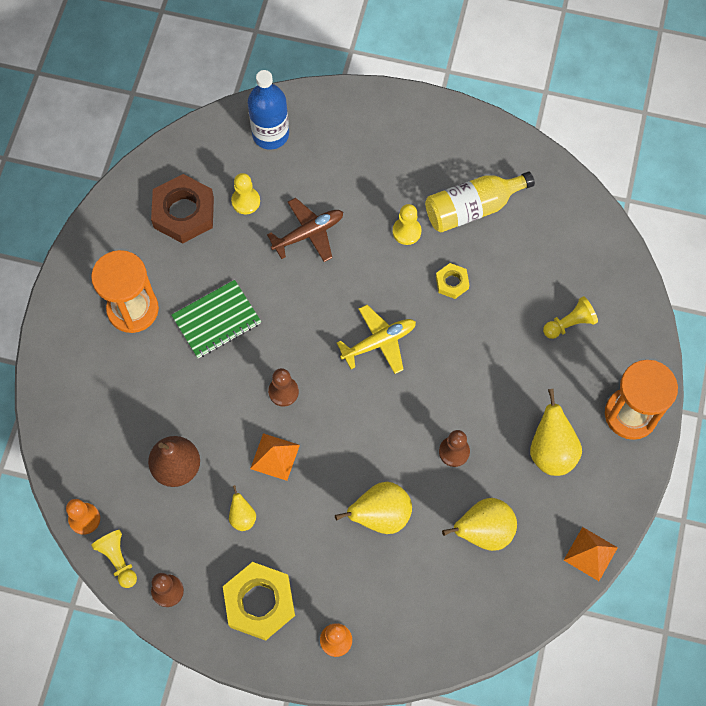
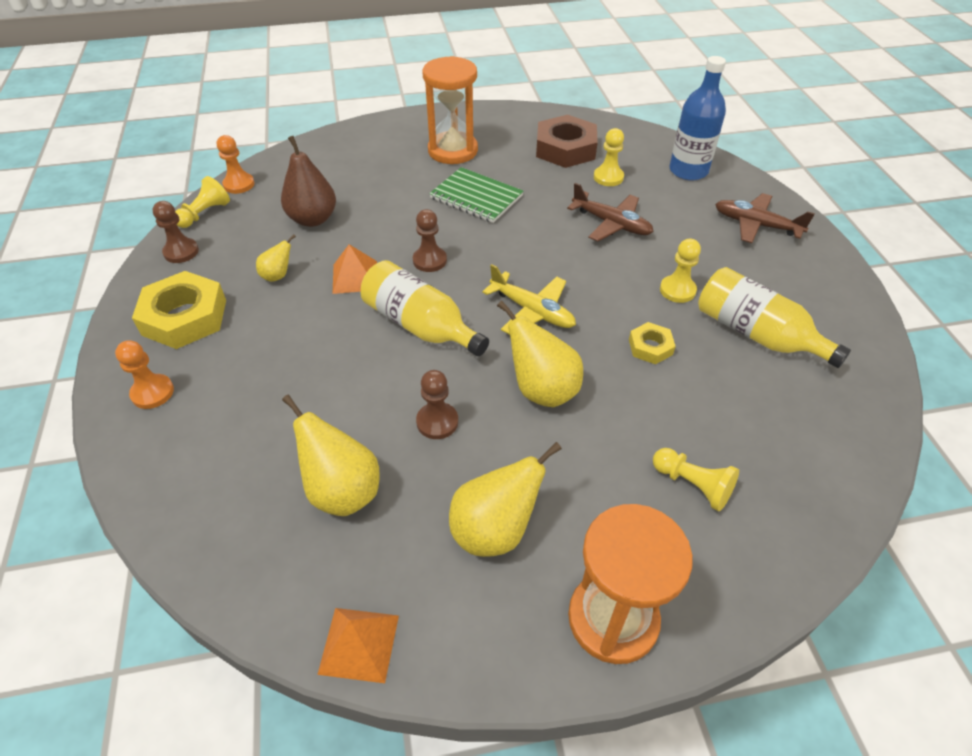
camera: 65 degrees right, 20 degrees down
(356, 427) = (420, 325): none -> yellow bottle
(364, 131) = (756, 225): none -> brown plane
(380, 515) = (323, 381): yellow pear -> yellow pear (542, 389)

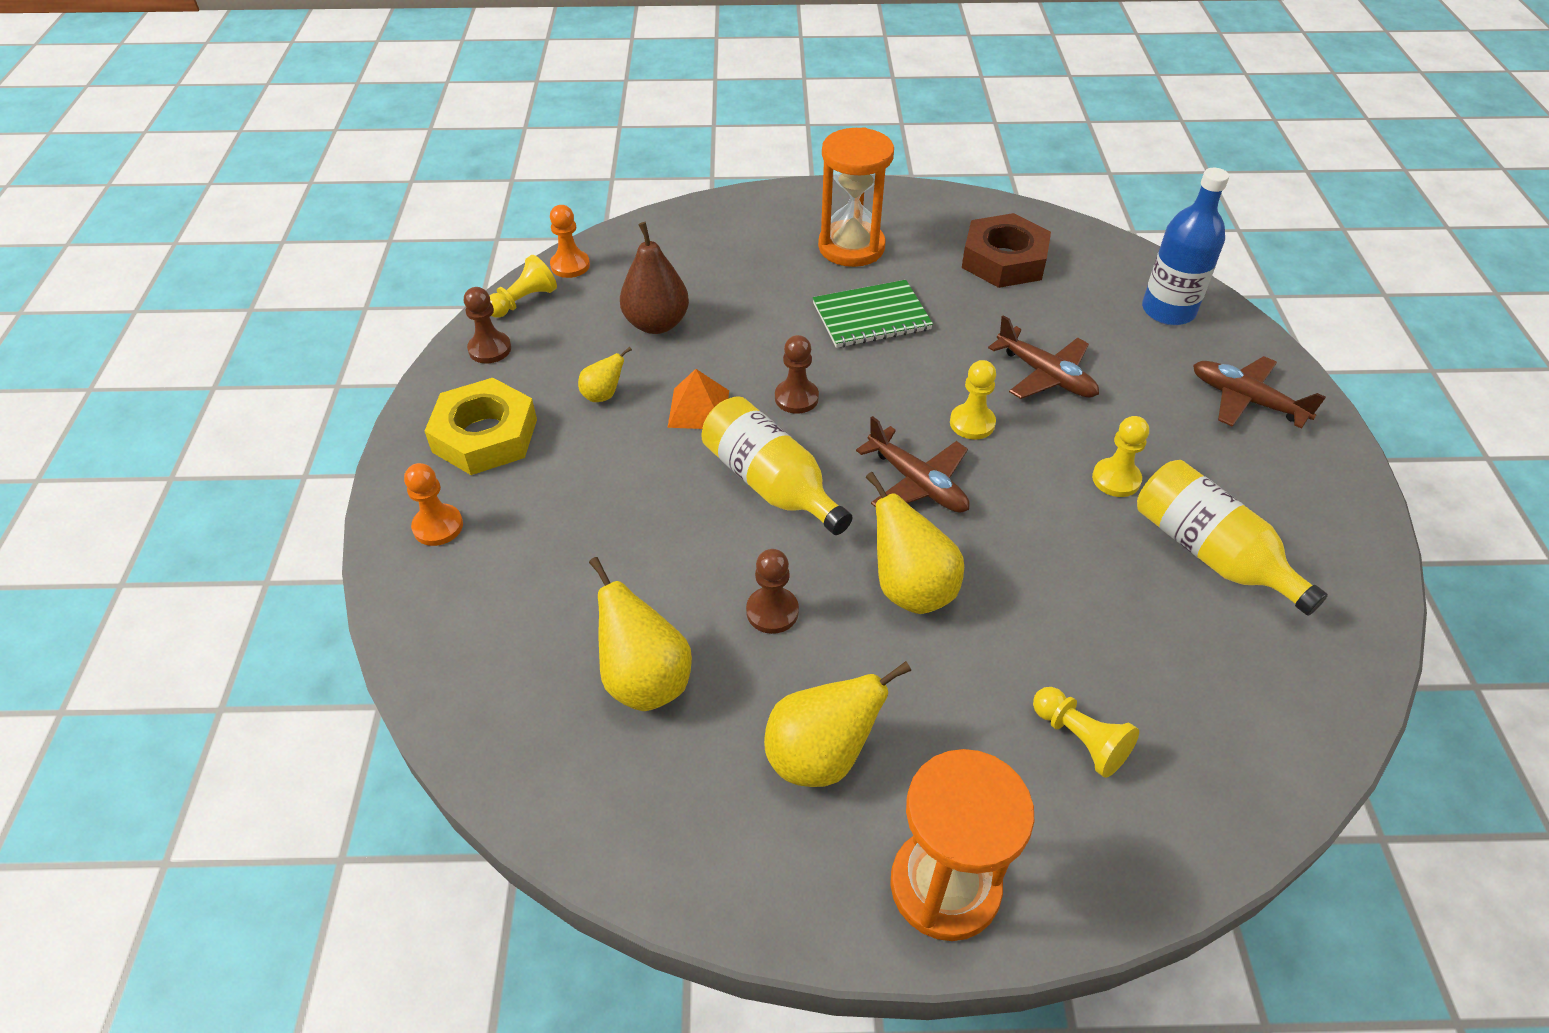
camera: 10 degrees right, 0 degrees up
(359, 644) = (639, 863): orange pyramid -> none
(476, 197) = (871, 317): green notebook -> green notebook turned 60 degrees counterclockwise
(532, 311) = (917, 483): yellow plane -> brown plane
(608, 177) = (1054, 308): yellow pawn -> yellow pawn (972, 423)
(650, 347) = (1063, 552): yellow nut -> none

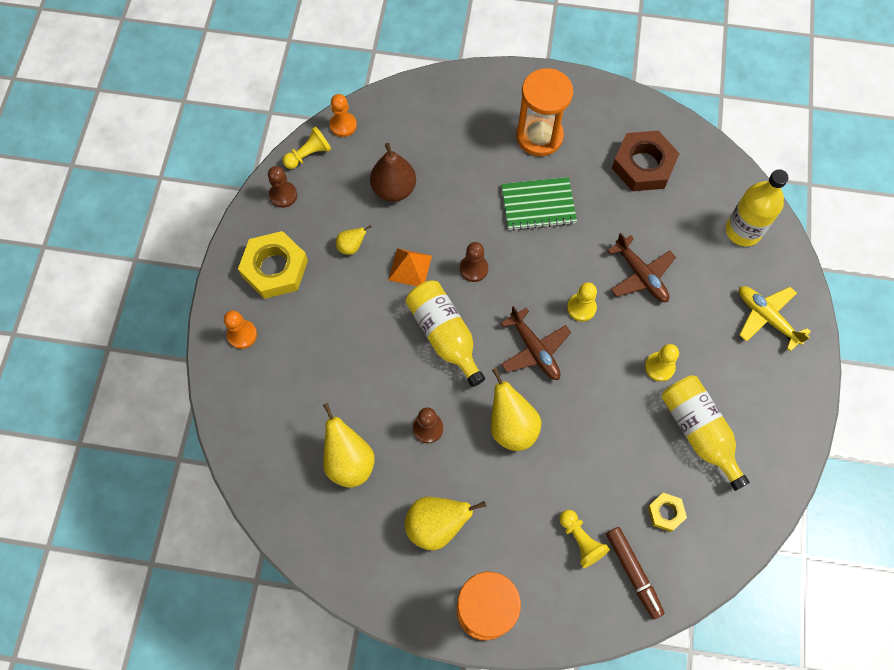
camera: 10 degrees right, 20 degrees up
(1168, 310) = (743, 231): blue bottle -> yellow bottle
(1189, 776) = (633, 573): none -> brown marker
(1206, 674) = (665, 513): none -> yellow nut
(1246, 400) = (766, 317): brown plane -> yellow plane

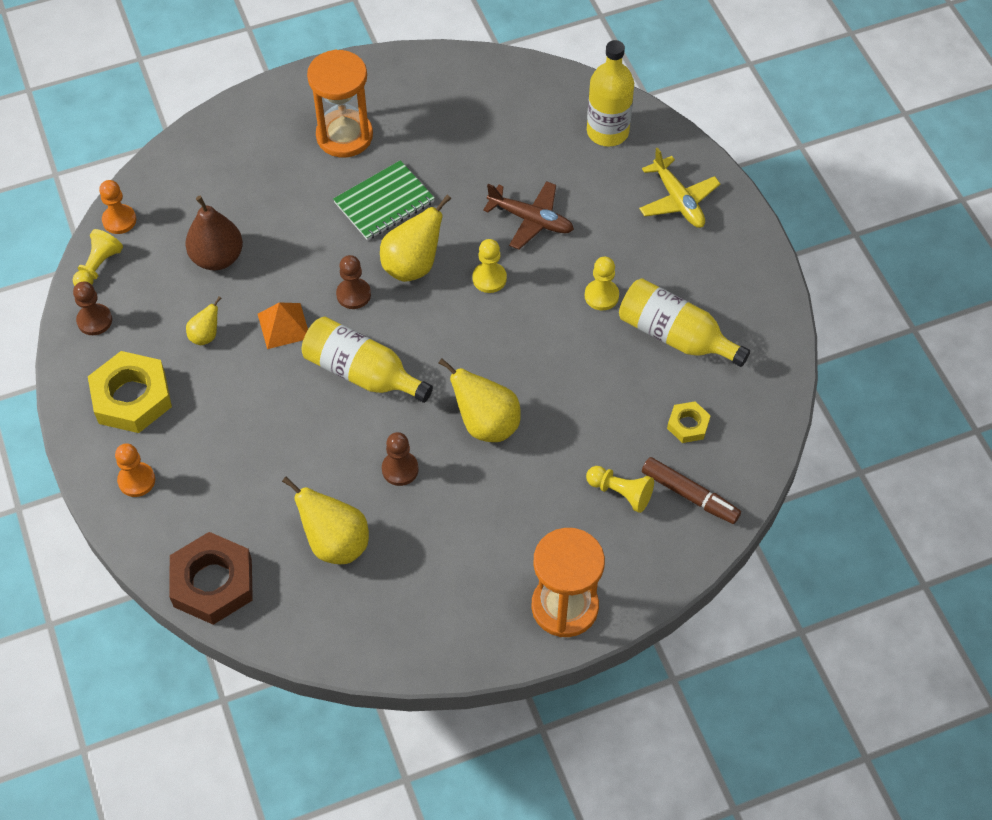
camera: 30 degrees left, 10 degrees down
(436, 525) = (466, 555): yellow pear -> yellow pear (413, 265)
(534, 350) = (465, 341): brown plane -> none
(643, 165) = (470, 115): brown nut -> brown nut (212, 583)
(766, 317) = (678, 200): yellow plane -> yellow plane turned 135 degrees counterclockwise

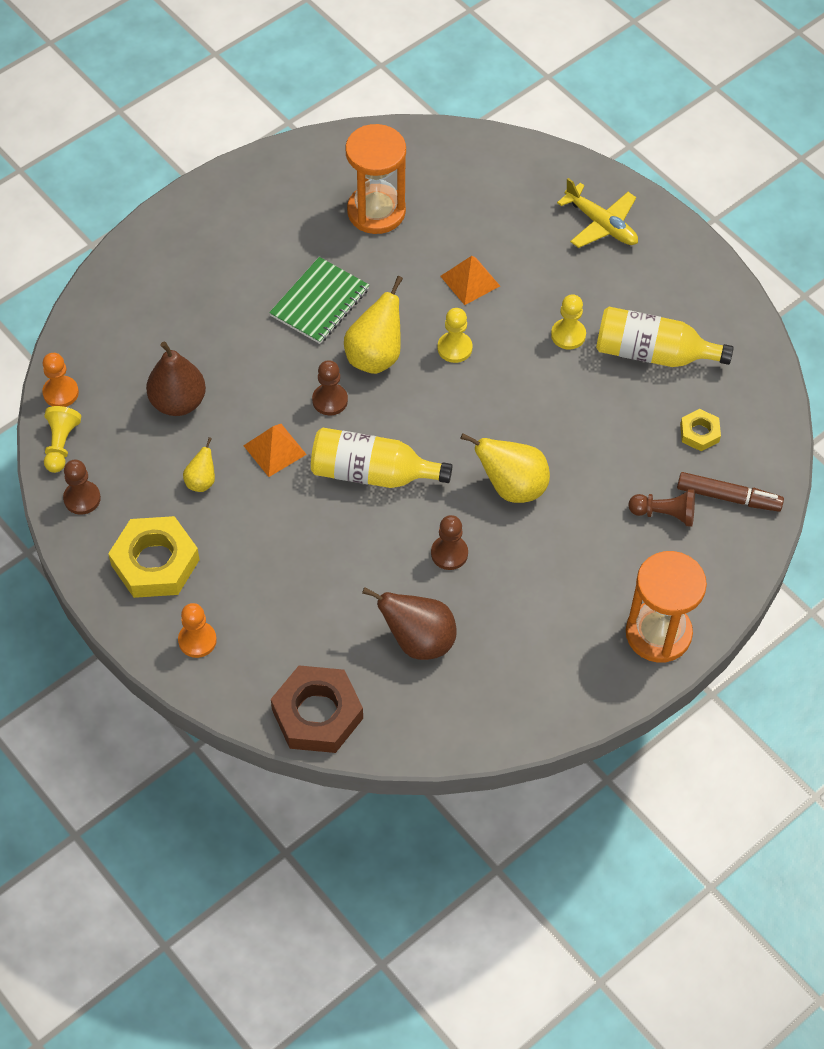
camera: 20 degrees left, 0 degrees up
(335, 543) = (418, 640): yellow pear -> brown pear
(344, 136) = (251, 248): orange hourglass -> orange hourglass (376, 211)
(531, 220) = (470, 281): brown plane -> orange pyramid
(607, 131) = (506, 176): yellow bottle -> none
(620, 493) = (664, 514): yellow pawn -> brown pawn

